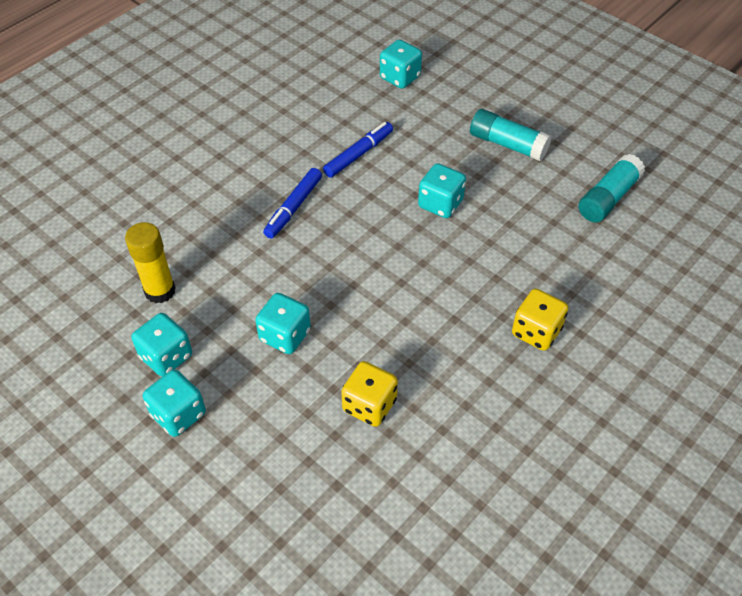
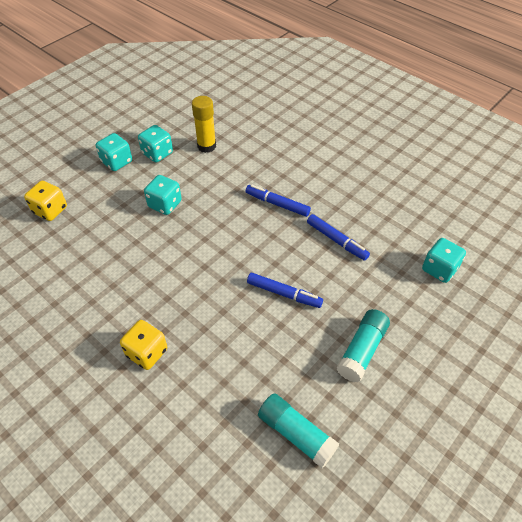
camera: 90 degrees right, 0 degrees up
(369, 405) = (103, 247): yellow dice -> yellow dice (50, 210)
(440, 204) = (284, 294): turquoise dice -> blue marker

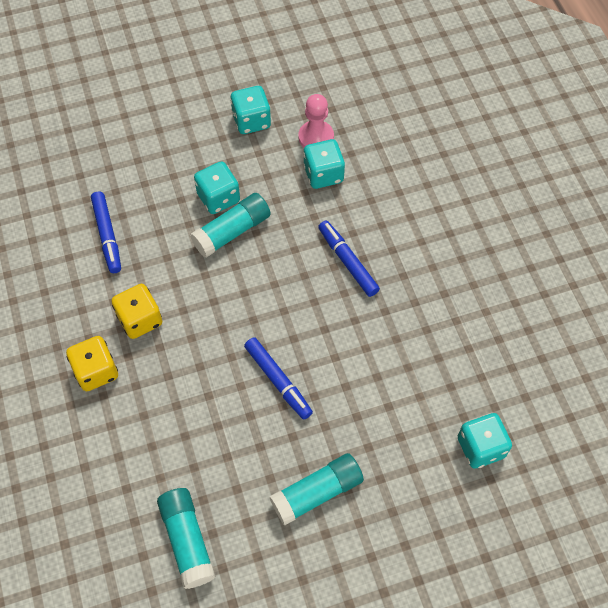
camera: 30 degrees right, 10 degrees up
(50, 210) = (92, 145): yellow dice -> yellow dice (140, 320)
(117, 162) = (198, 111): turquoise dice -> turquoise dice (323, 174)
(188, 220) = (232, 232): none -> turquoise glue stick
(206, 146) = (316, 137): yellow glue stick -> pink pawn
(336, 241) = (384, 346): blue marker -> blue marker (107, 235)

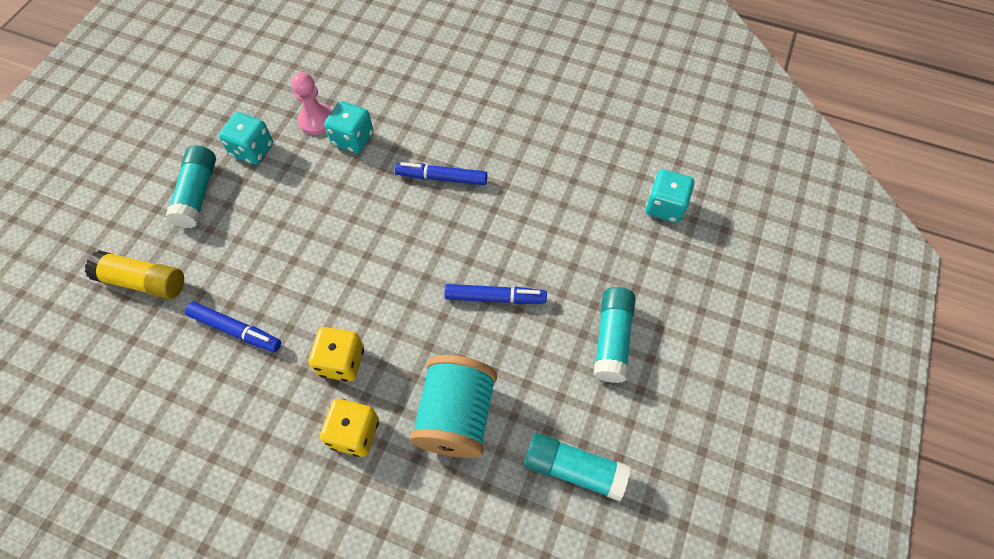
camera: 50 degrees left, 0 degrees up
(94, 151) = (143, 281): none -> yellow glue stick
(162, 427) = (456, 416): none -> turquoise spool
(218, 198) = (294, 222): turquoise dice -> none
(232, 232) = (334, 235): turquoise glue stick -> turquoise glue stick (197, 194)

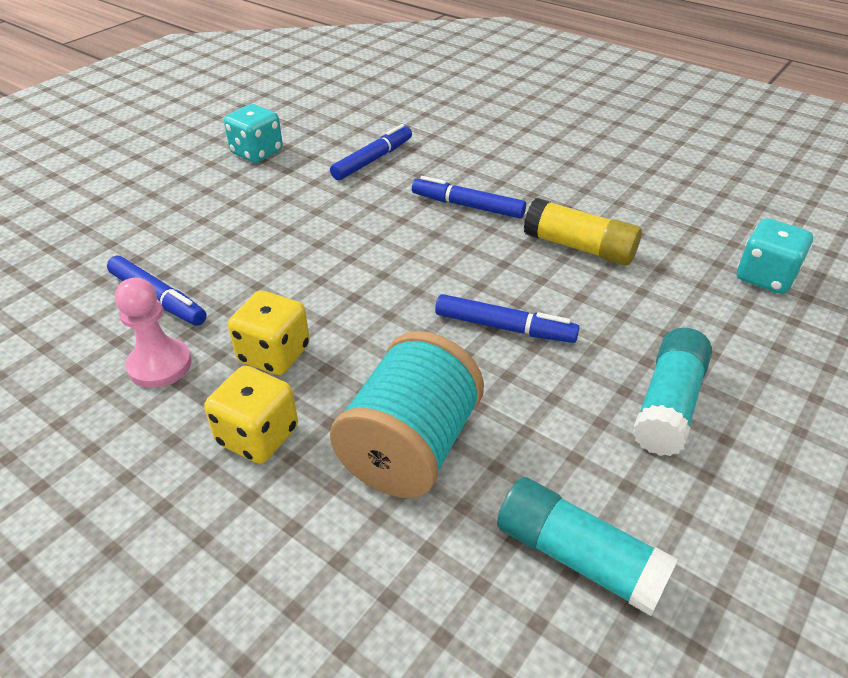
camera: 15 degrees right, 20 degrees down
(143, 281) = (78, 237): yellow glue stick -> yellow glue stick (579, 247)
(197, 194) = (179, 177): turquoise glue stick -> none
(316, 120) = (338, 140): pink pawn -> pink pawn (160, 365)
(353, 139) = (373, 160): turquoise dice -> blue marker

